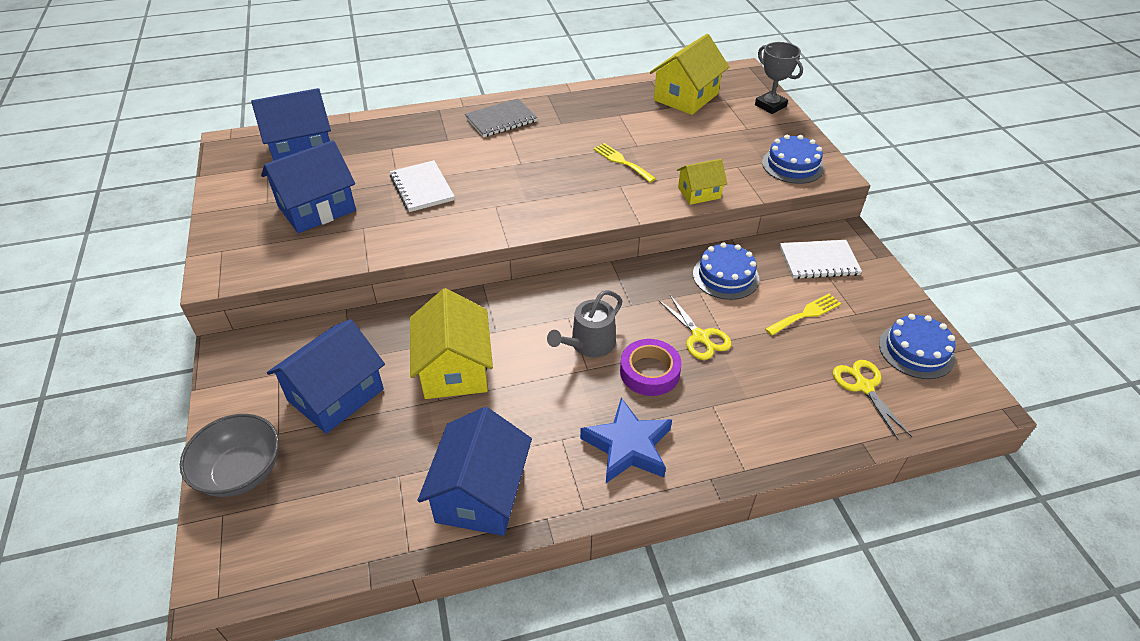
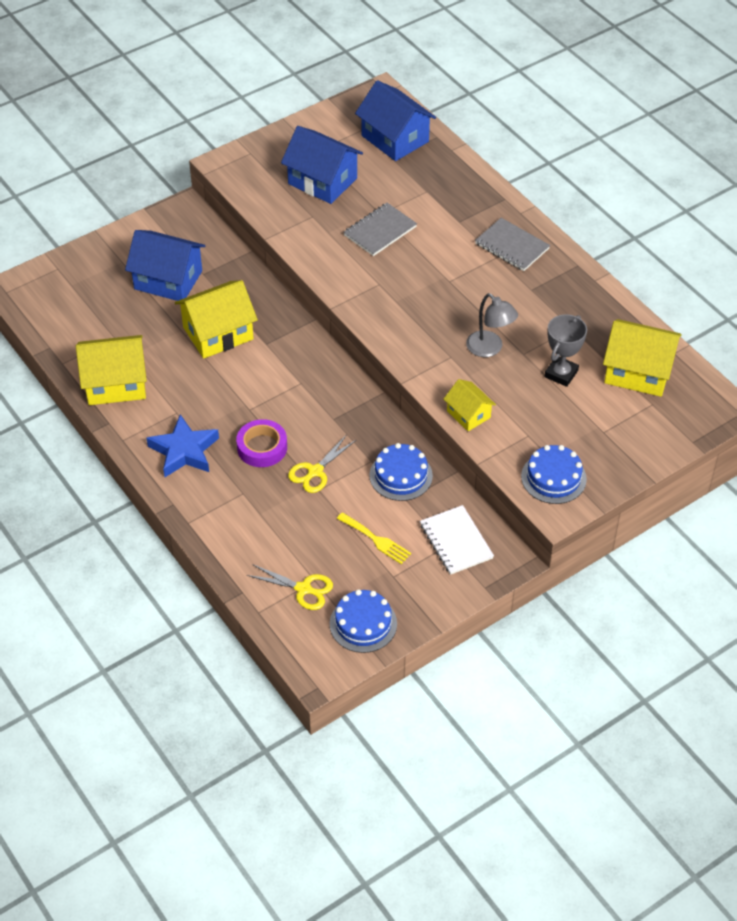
camera: 70 degrees right, 5 degrees up
(241, 472) = (90, 262): grey bowl -> none
(422, 188) = (380, 231): white notebook -> grey notebook
(480, 494) = (115, 383): blue house -> yellow house
(589, 344) = (276, 403): grey watering can -> none
(622, 161) = (489, 349): yellow fork -> grey lamp
(770, 106) = (662, 444): grey trophy -> grey trophy (561, 374)
(864, 387) = (303, 589): yellow scissors -> yellow scissors turned 60 degrees clockwise

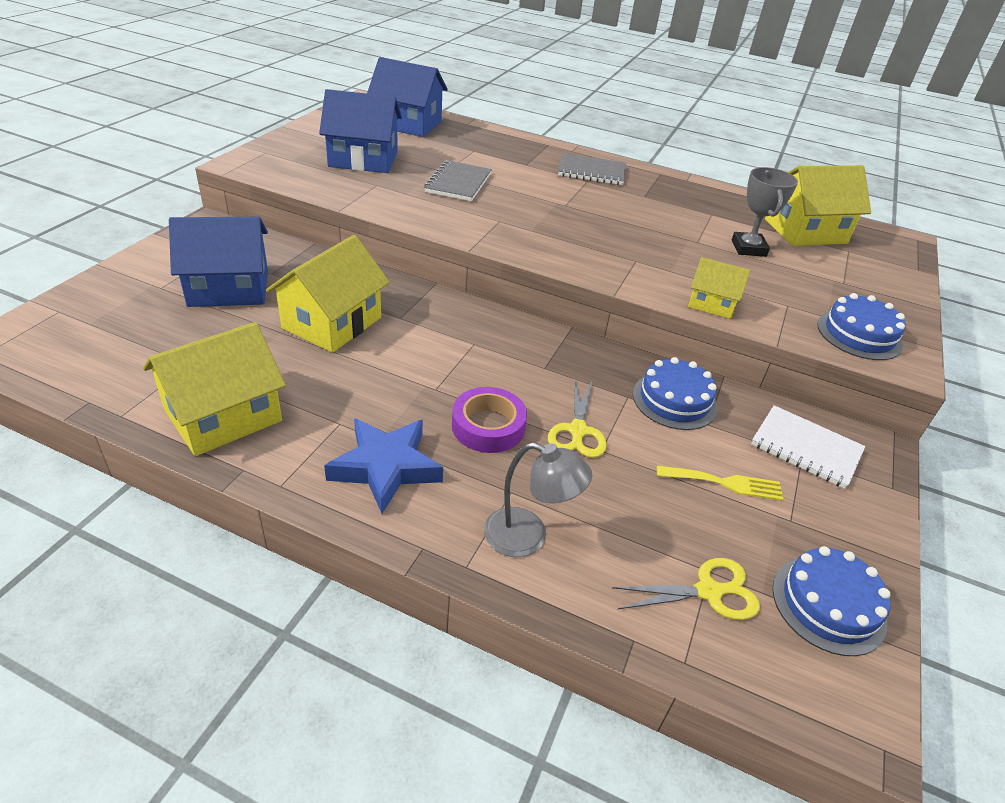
camera: 35 degrees left, 10 degrees down
(489, 349) = (663, 245): grey lamp -> grey lamp (528, 537)

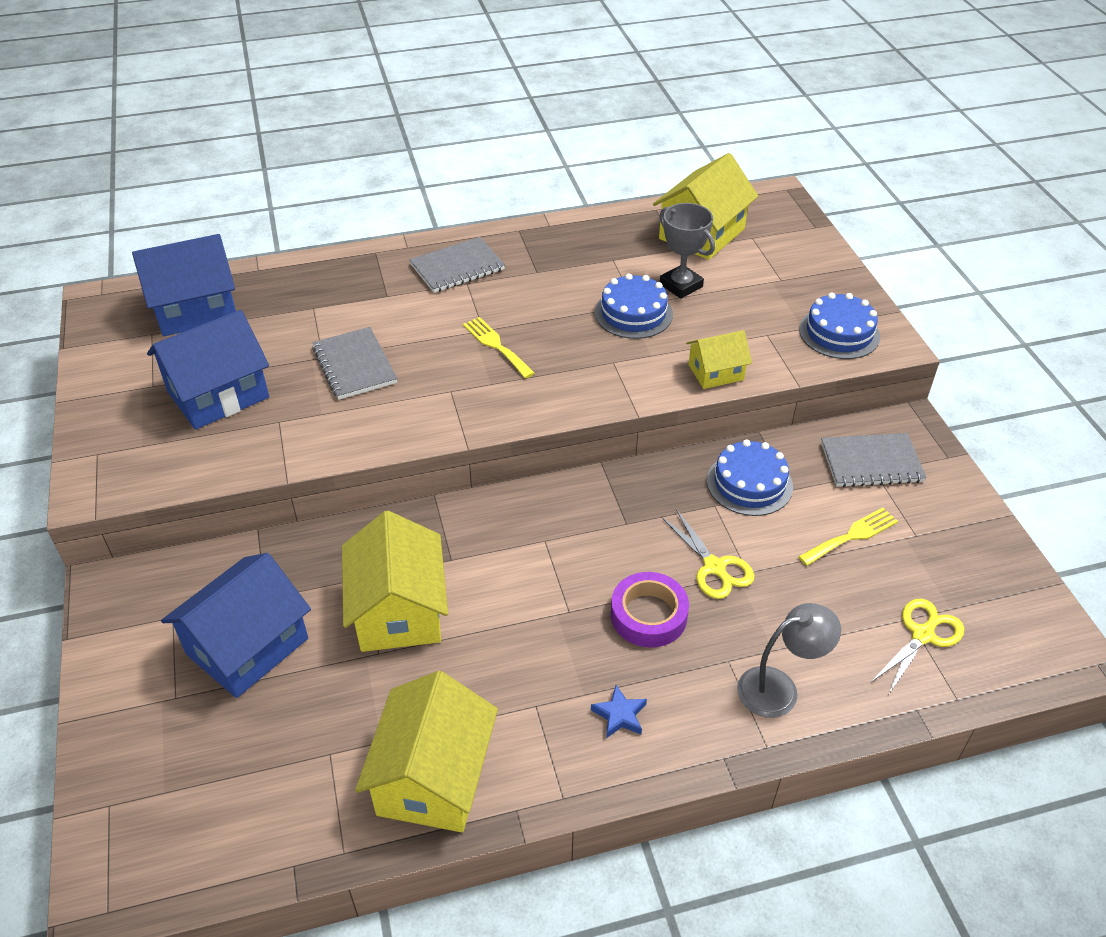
camera: 35 degrees left, 5 degrees up
(386, 467) = (620, 715): blue star -> blue star, size x0.48
(563, 215) = (496, 345): none -> yellow fork
(806, 448) = (871, 462): white notebook -> grey notebook
(828, 604) = (991, 586): blue cake -> blue cake (633, 313)

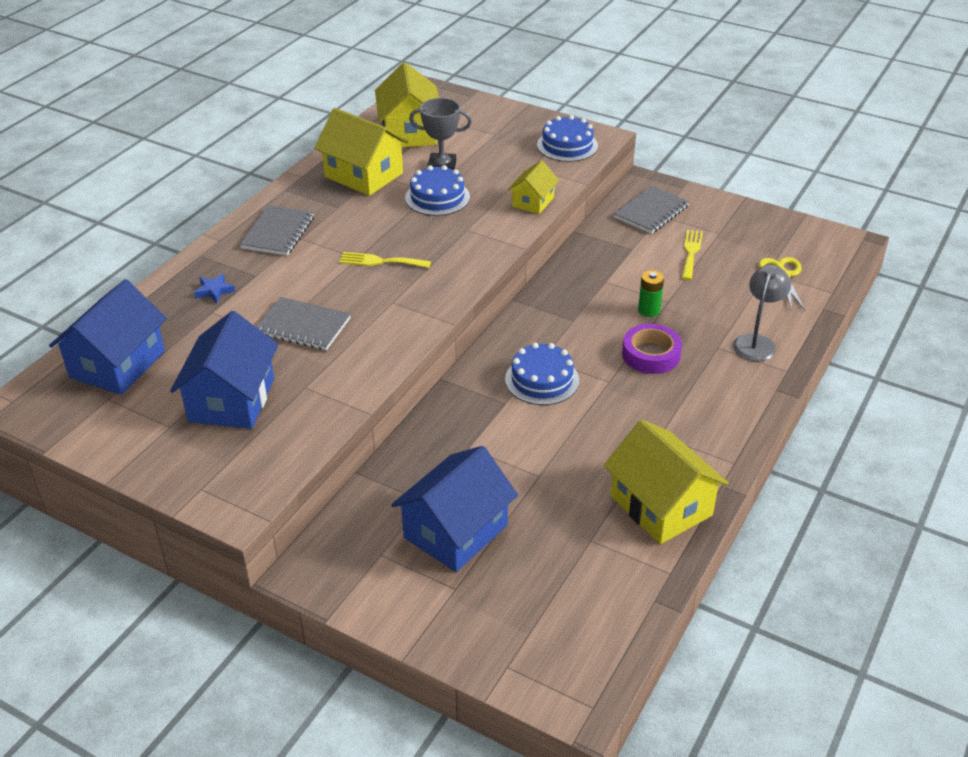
camera: 45 degrees left, 5 degrees down
(247, 646) = (455, 531): blue house -> blue house turned 45 degrees clockwise
(399, 610) = (516, 448): yellow house -> yellow house (364, 175)
(620, 715) = (705, 408): blue star -> blue star (214, 291)
(714, 567) = (649, 310): yellow scissors -> green battery
(749, 483) = (607, 259): blue cake -> blue cake (542, 380)

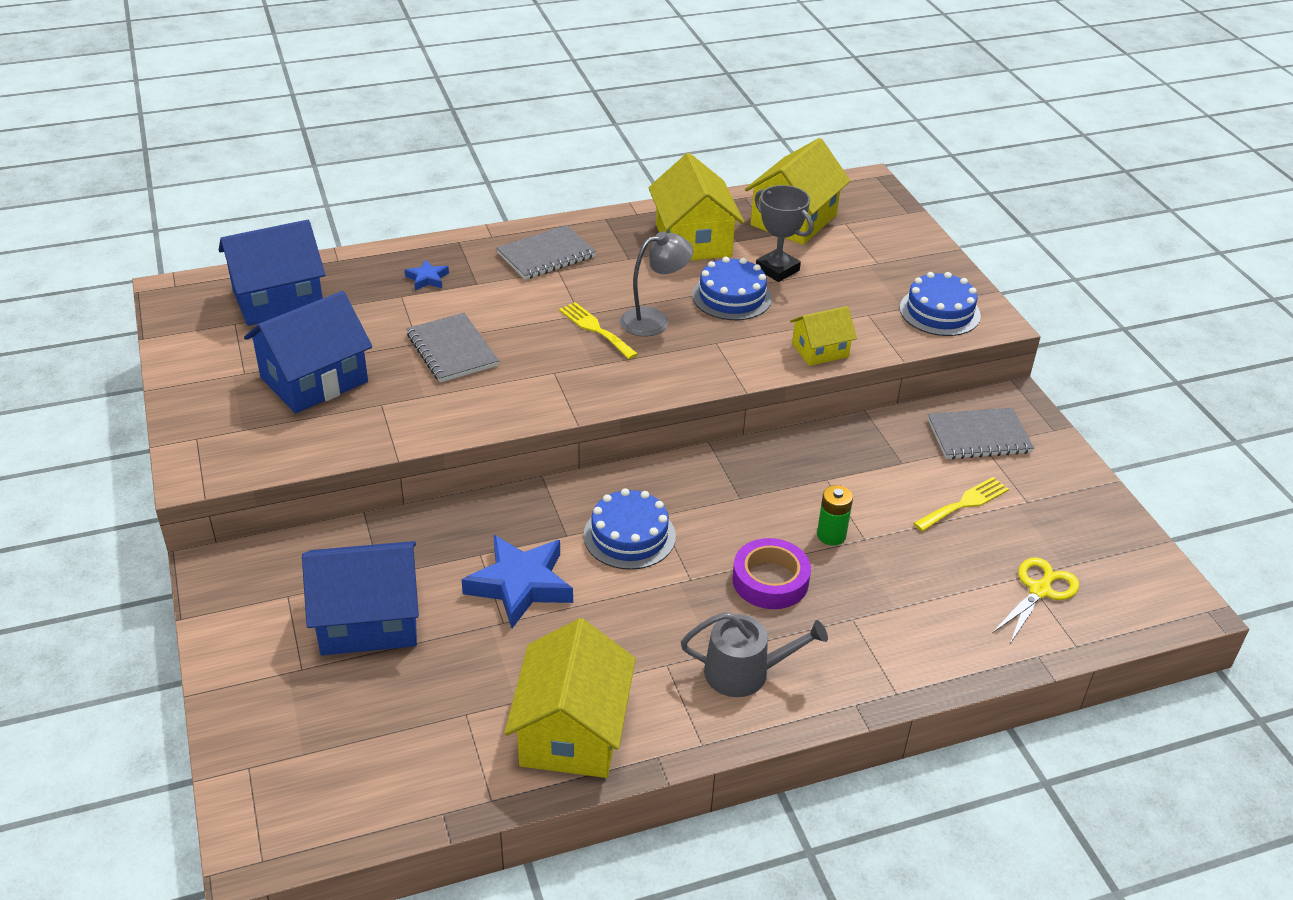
camera: 40 degrees right, 0 degrees up
(519, 448) = (520, 585): none -> blue star
(704, 411) = (745, 672): none -> grey watering can
(756, 342) = (904, 641): grey lamp -> grey lamp (654, 320)

